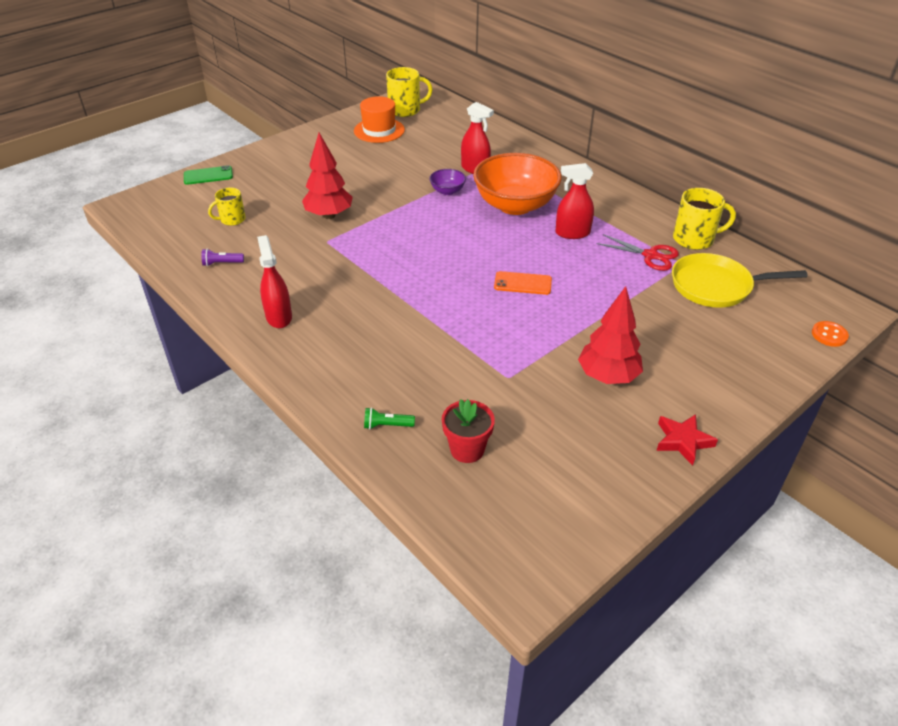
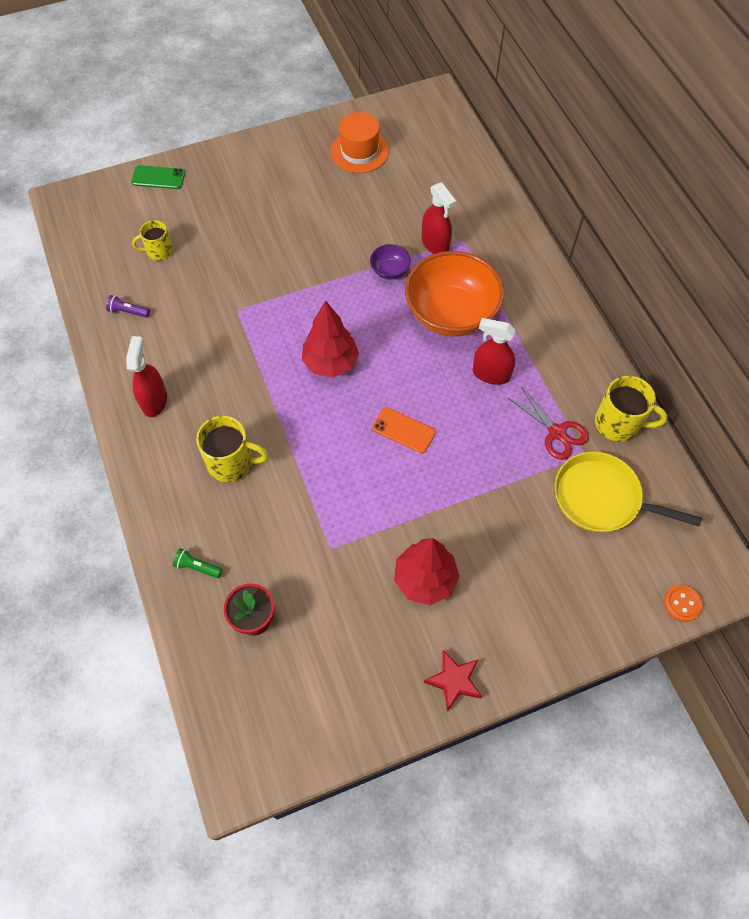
camera: 20 degrees right, 20 degrees up
(329, 215) = (254, 273): red tree -> red tree (330, 363)
(405, 110) = (403, 124): yellow mug -> yellow mug (231, 462)

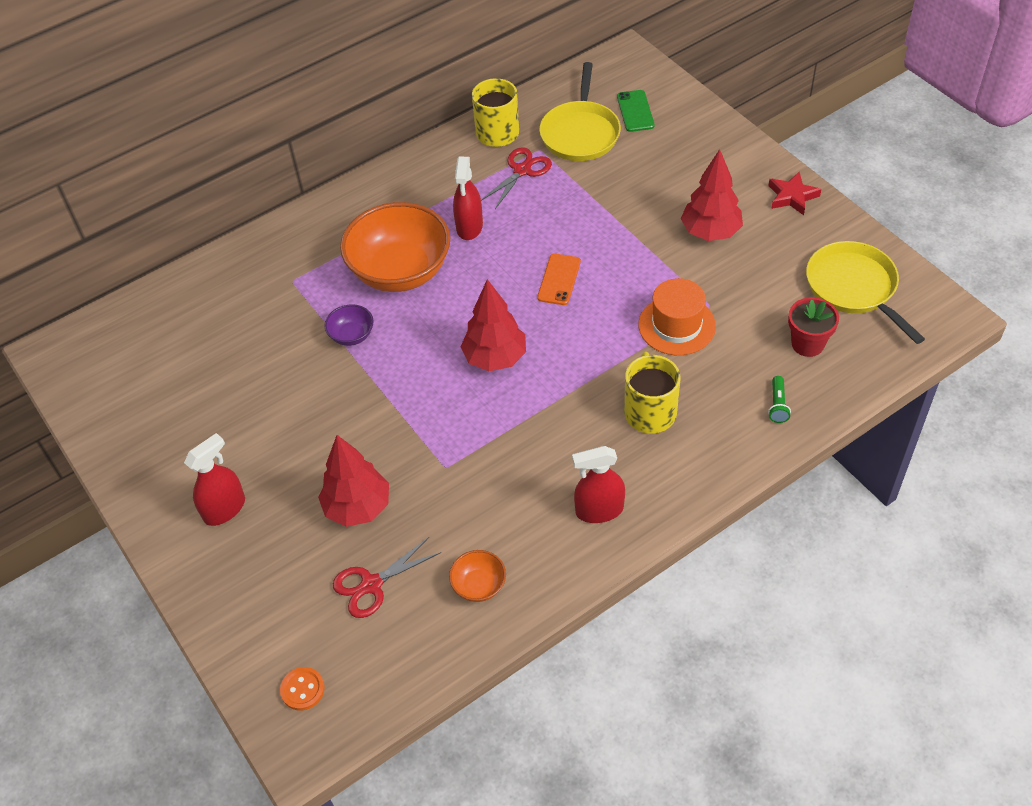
camera: 100 degrees left, 10 degrees down
(128, 312) = (479, 585): purple flashlight -> orange bowl
(158, 178) = (236, 632): green phone -> green phone (635, 111)
(159, 251) = (371, 585): yellow mug -> red scissors
(225, 252) = (358, 507): none -> red tree
(307, 693) = (854, 288): none -> yellow pan
(359, 151) = (160, 408): orange hat -> orange hat (677, 325)
(435, 244) = (304, 303): red spray bottle -> red spray bottle (224, 509)
(682, 603) = (659, 77): orange button -> orange button (302, 689)

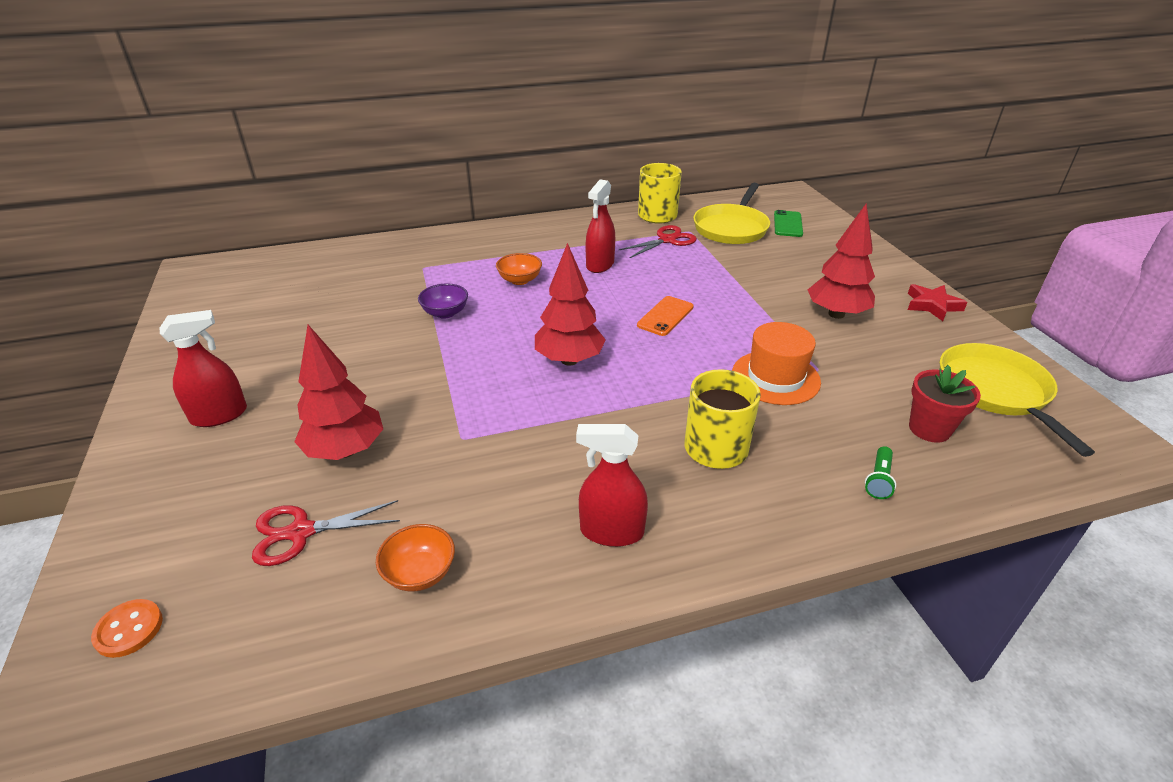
camera: 15 degrees right, 15 degrees down
(400, 271) = (520, 280): orange bowl -> orange bowl, size x0.44

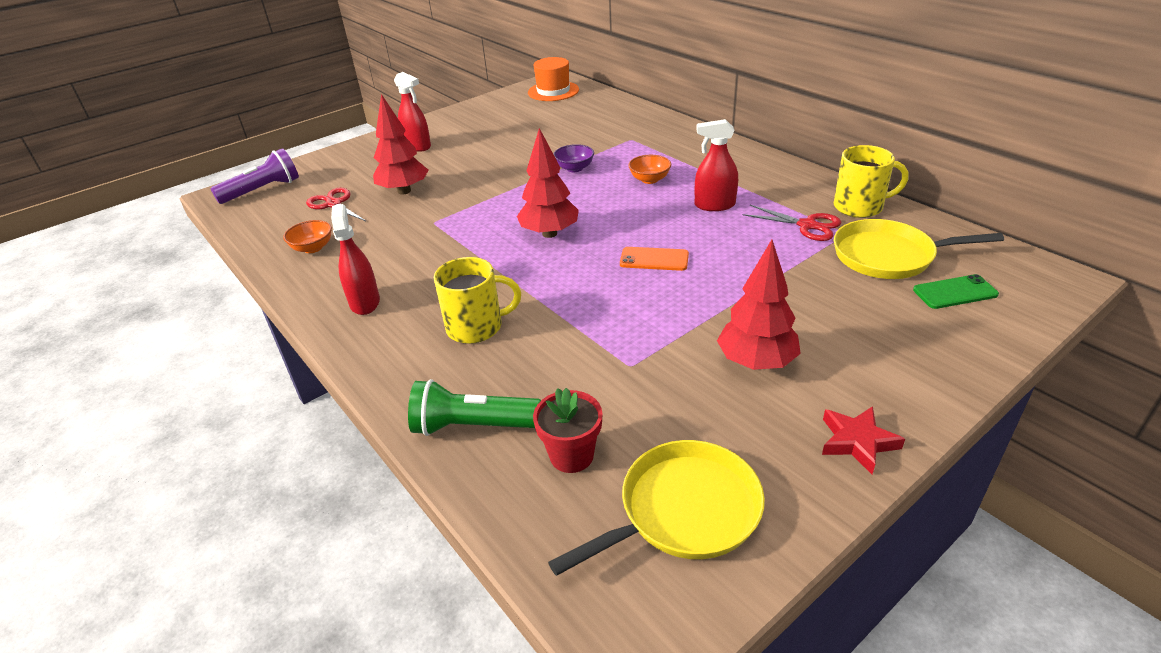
camera: 70 degrees right, 0 degrees up
(129, 629) = (263, 190): orange button -> purple flashlight
(775, 377) = (597, 340): orange hat -> orange hat (553, 91)
(878, 480) = (473, 426): green flashlight -> green flashlight, size x2.00

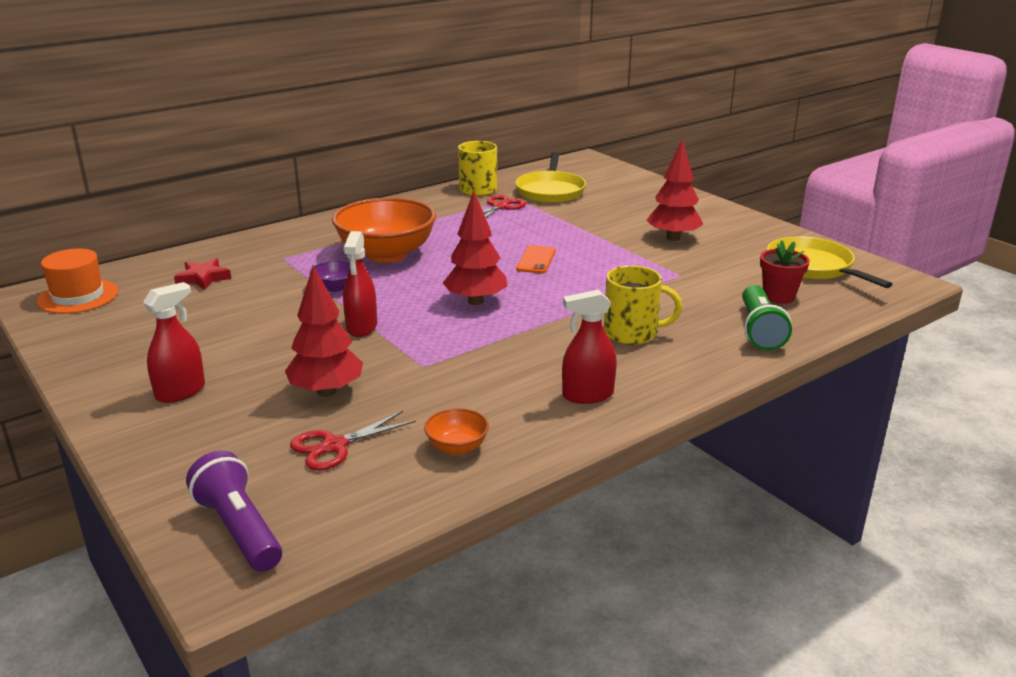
camera: 90 degrees left, 10 degrees down
(476, 327) = (632, 333): yellow mug -> yellow mug turned 105 degrees clockwise
(649, 179) = (386, 254): orange bowl -> orange bowl, size x2.30
(714, 205) = (452, 233): red spray bottle -> red spray bottle (362, 327)
(857, 442) = (742, 222): red star -> red star (203, 278)
(955, 292) = (597, 182): green phone -> none

